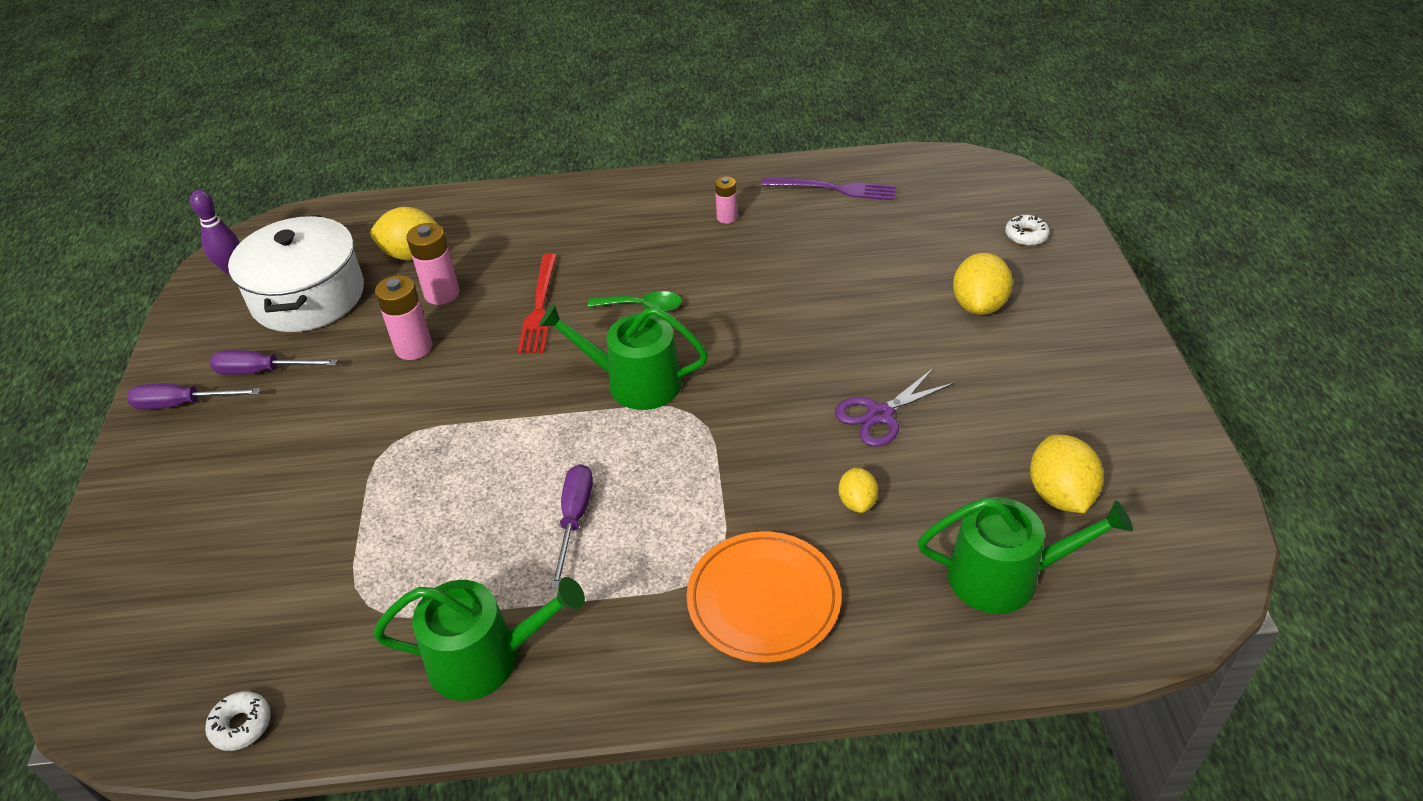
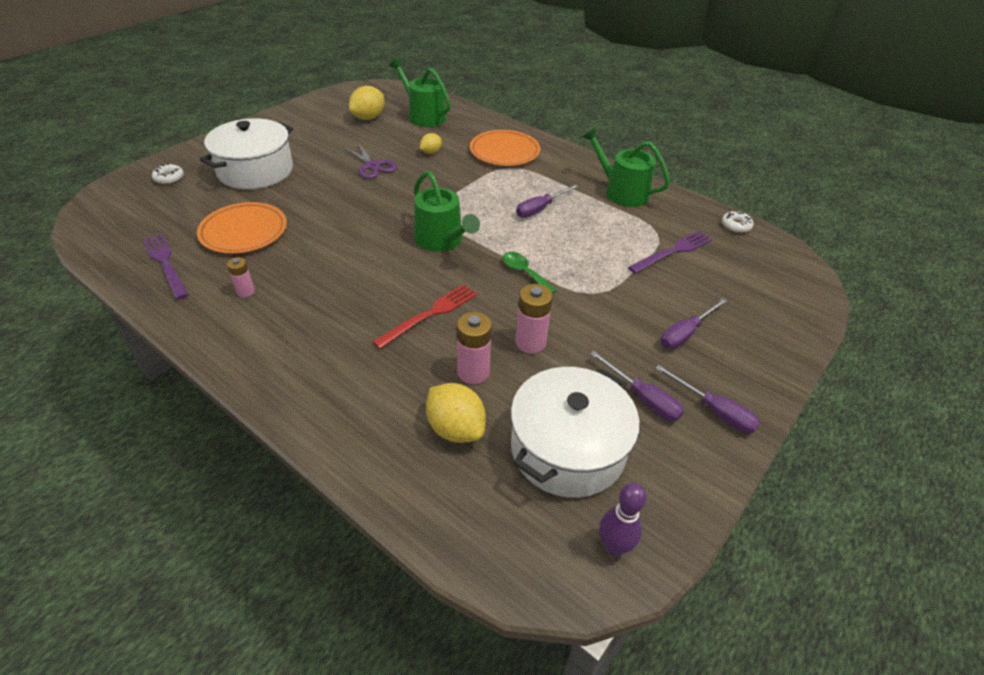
camera: 140 degrees left, 0 degrees up
(248, 466) = (685, 333): none -> purple screwdriver
(324, 583) = (672, 252): none -> purple fork
(643, 306) = (379, 273): green spoon -> green spoon (524, 272)
(837, 250) = (244, 231): none -> orange plate
(879, 415) = (373, 166): purple scissors -> purple scissors turned 45 degrees clockwise
(978, 305) = (255, 170): yellow lemon -> white pot

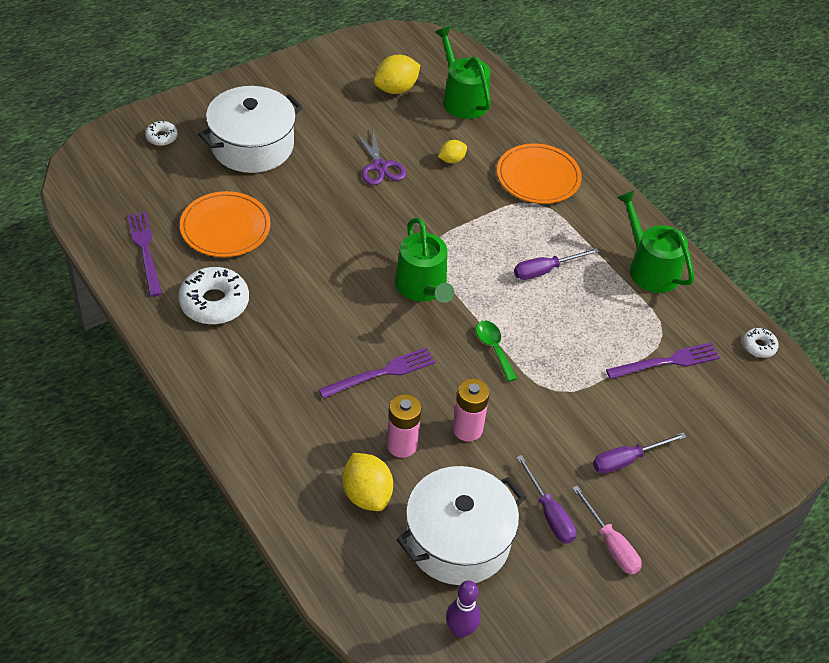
camera: 15 degrees right, 5 degrees up
(245, 291) = (214, 303): pink battery -> white donut
(429, 315) = (381, 373): red fork -> purple fork
(714, 411) = (610, 544): purple screwdriver -> pink screwdriver

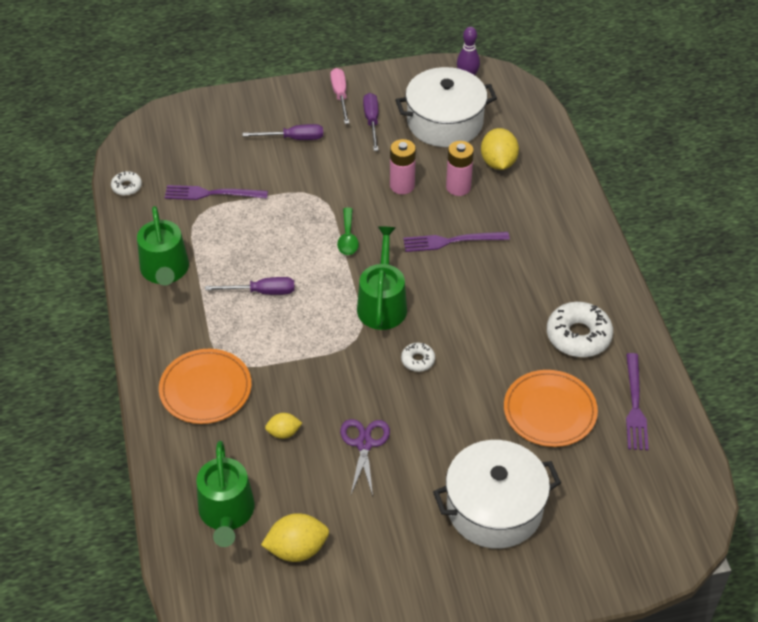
camera: 155 degrees left, 0 degrees up
(161, 137) = (595, 547): white donut -> white donut (418, 360)

